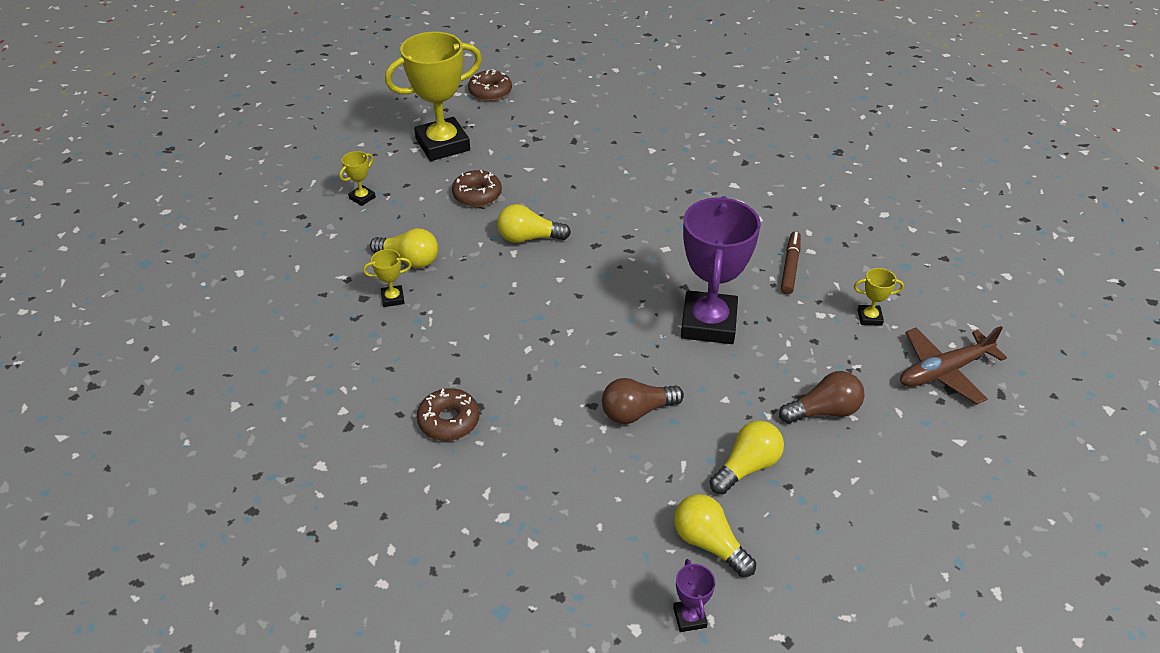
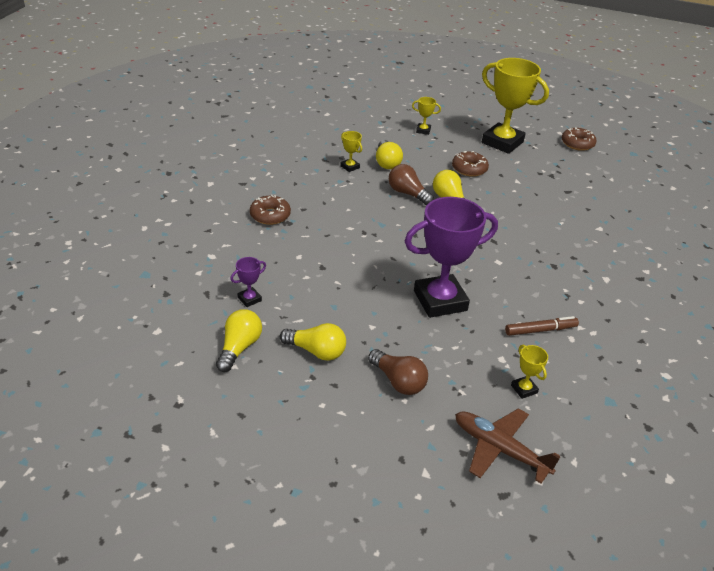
camera: 60 degrees right, 5 degrees down
(637, 412) = (330, 287): brown light bulb -> brown light bulb (407, 193)
(689, 617) = (176, 352): purple trophy -> purple trophy (249, 299)

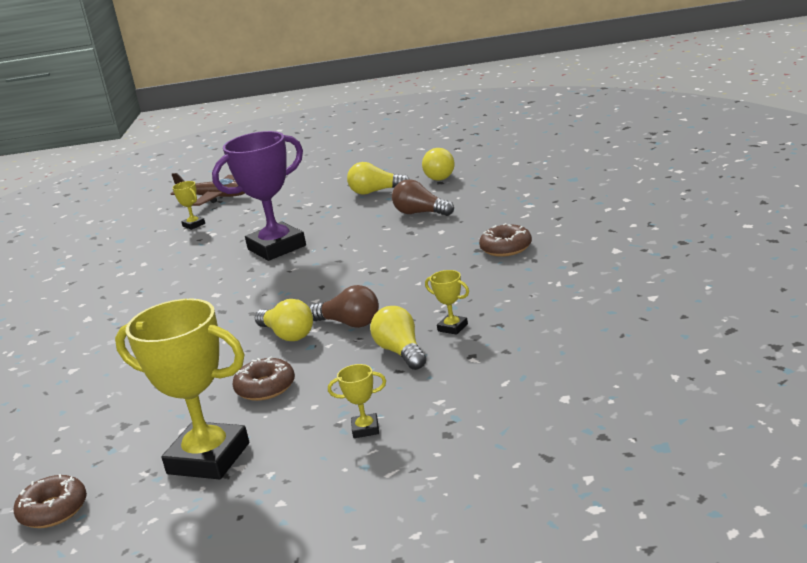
camera: 170 degrees right, 15 degrees down
(249, 299) = (460, 196): purple trophy -> none
(398, 381) = (300, 199): brown light bulb -> brown light bulb (421, 213)
(540, 330) = (173, 259): brown marker -> none

